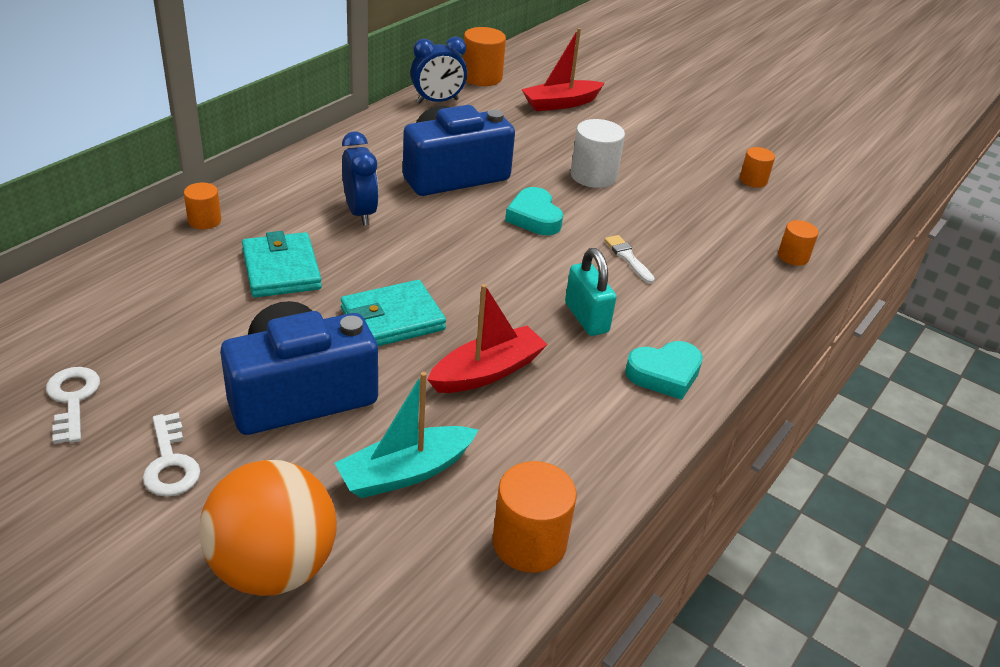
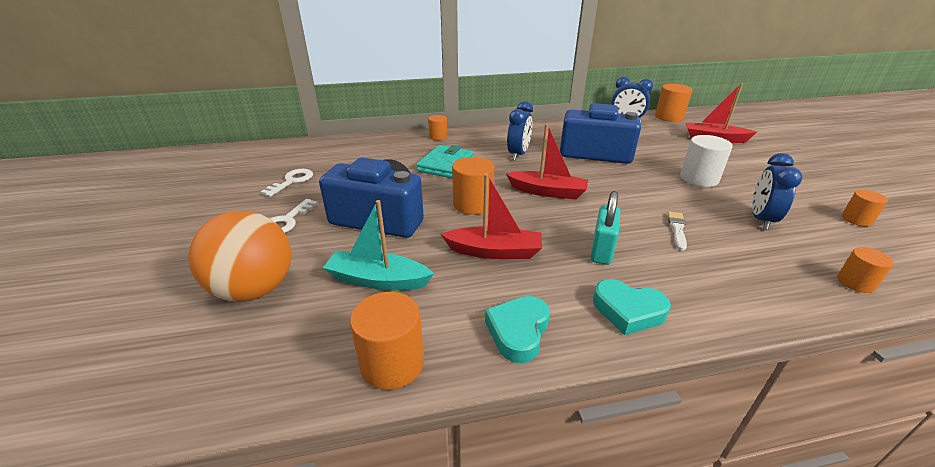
camera: 45 degrees right, 5 degrees down
(392, 319) = (473, 204): turquoise wallet -> orange cylinder
(459, 261) = (547, 192): none -> red boat
(534, 217) = (627, 186): turquoise heart -> turquoise heart (518, 331)
(685, 213) = (761, 219): none -> blue clock

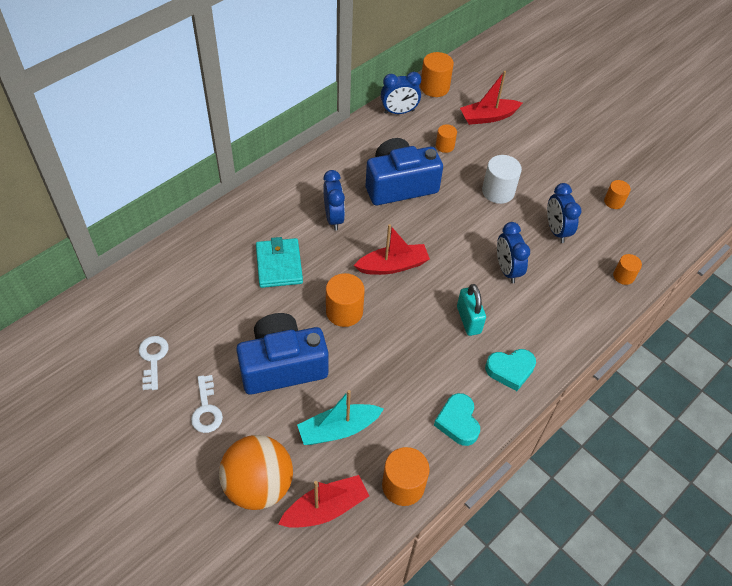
camera: 35 degrees left, 20 degrees up
(438, 137) = (233, 219): orange cylinder -> orange cylinder (445, 146)
(494, 251) = (398, 358): red boat -> red boat (325, 508)
(677, 229) = (507, 270): white brush -> blue clock

